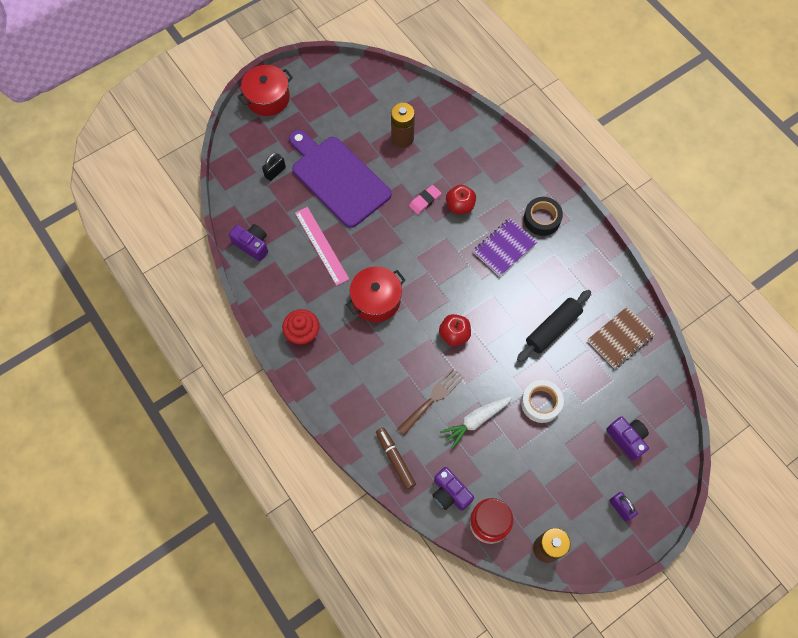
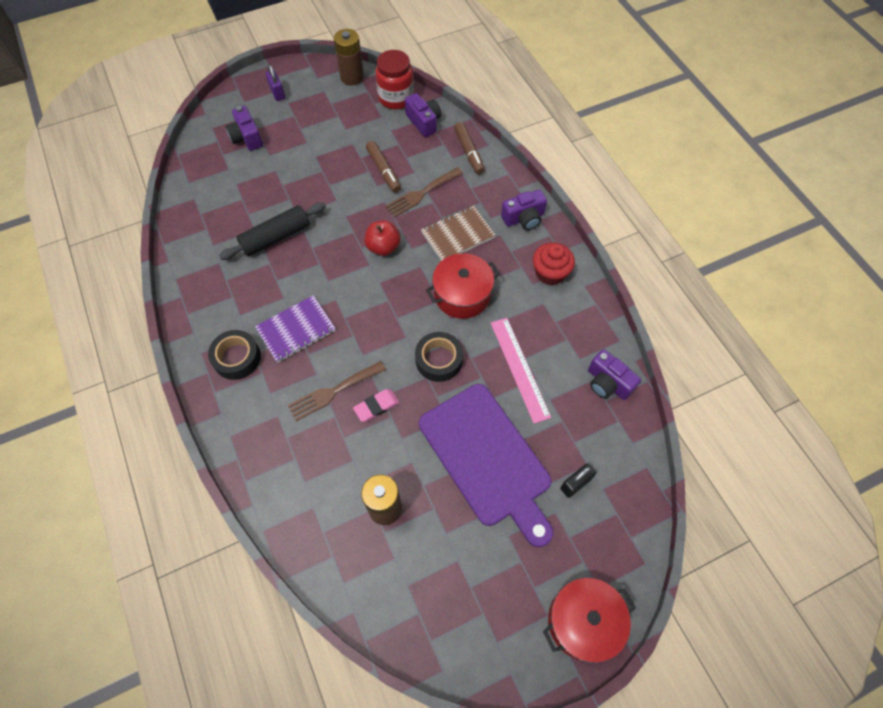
camera: 170 degrees left, 5 degrees down
(331, 387) = (524, 218): none -> purple camera
(385, 242) = (439, 360): none -> black tape
(460, 206) = (333, 392): red apple -> brown fork
(476, 420) = (383, 170): white carrot -> brown marker
(541, 403) = (315, 175): white tape -> none
(620, 338) = (209, 218): brown notebook -> brown notebook (458, 235)

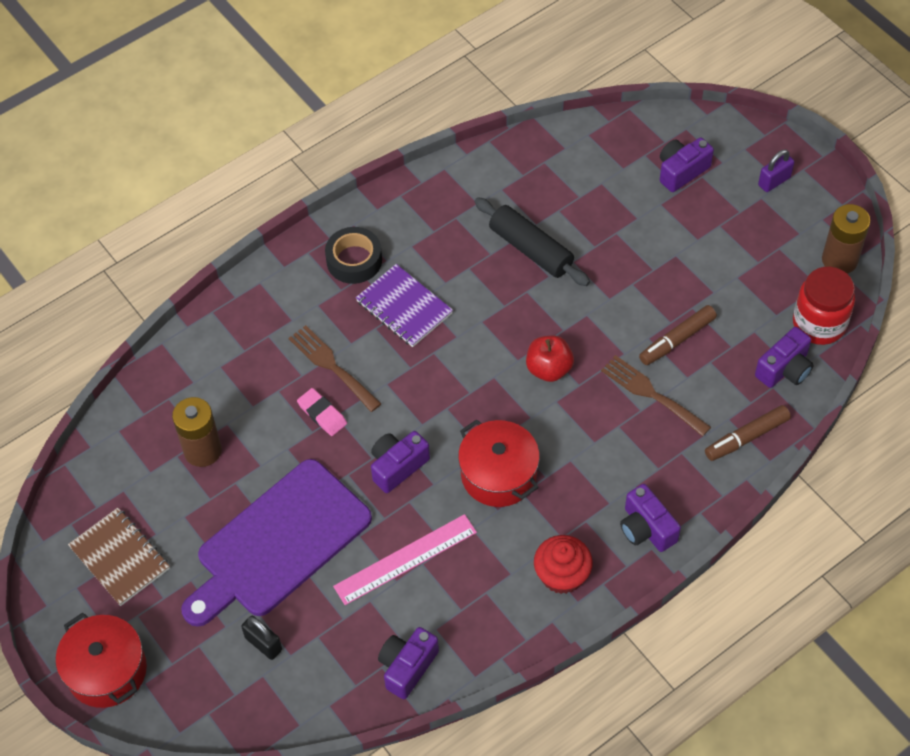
camera: 80 degrees right, 5 degrees down
(439, 360) = (397, 466): black tape -> purple camera
(458, 235) = (593, 451): brown notebook -> brown notebook (120, 558)

